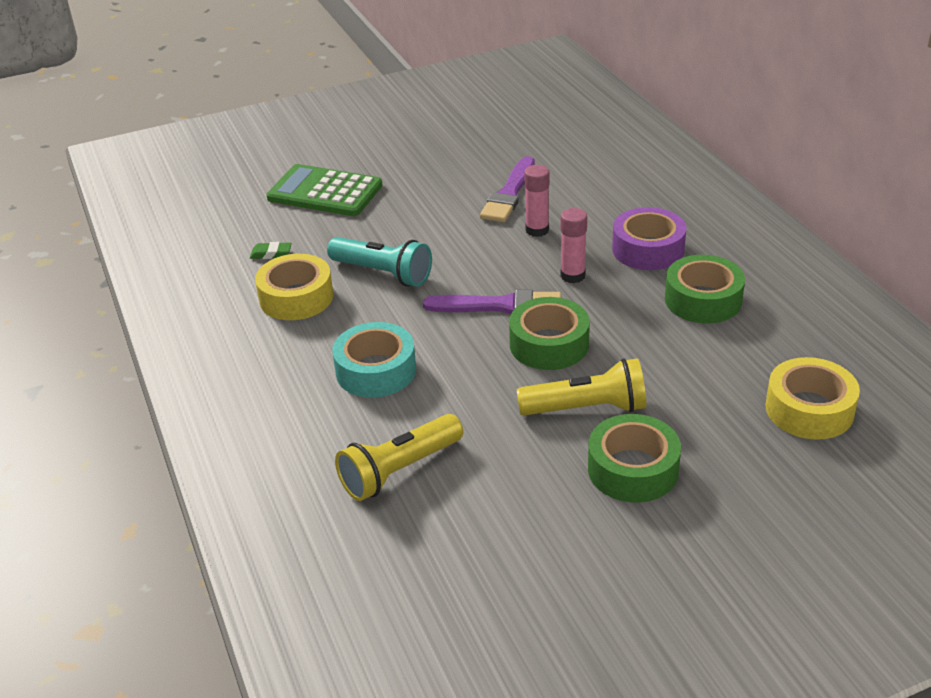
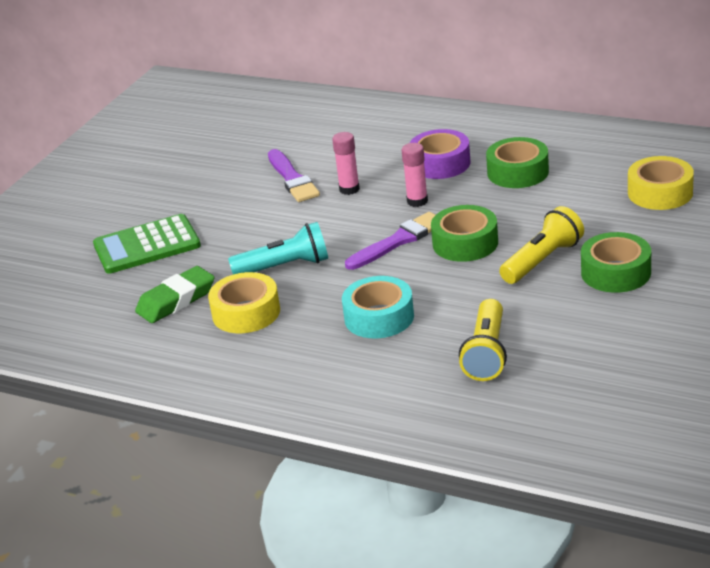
camera: 40 degrees left, 5 degrees down
(271, 254) = (176, 300): green eraser -> green eraser, size x2.04

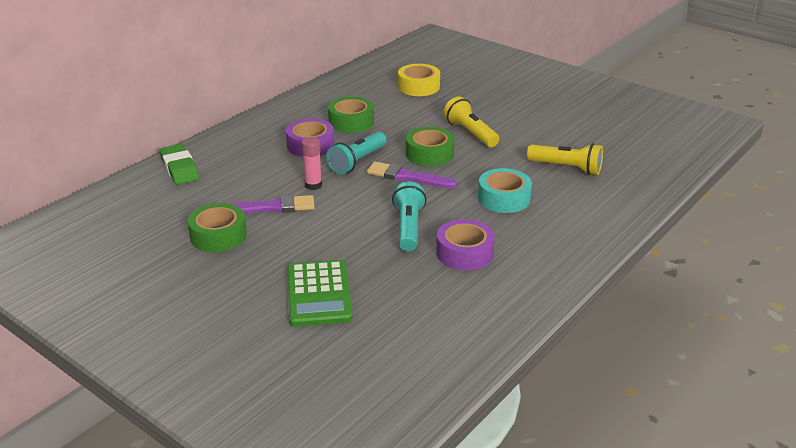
camera: 80 degrees left, 0 degrees up
(176, 300) = (424, 285): green eraser -> green eraser (180, 169)
(246, 313) = (464, 253): yellow tape -> purple tape
(398, 241) = (407, 177): purple brush -> purple brush turned 45 degrees counterclockwise
(417, 201) = (357, 162): pink glue stick -> turquoise flashlight
(616, 272) = (499, 115): green tape -> green tape (218, 235)

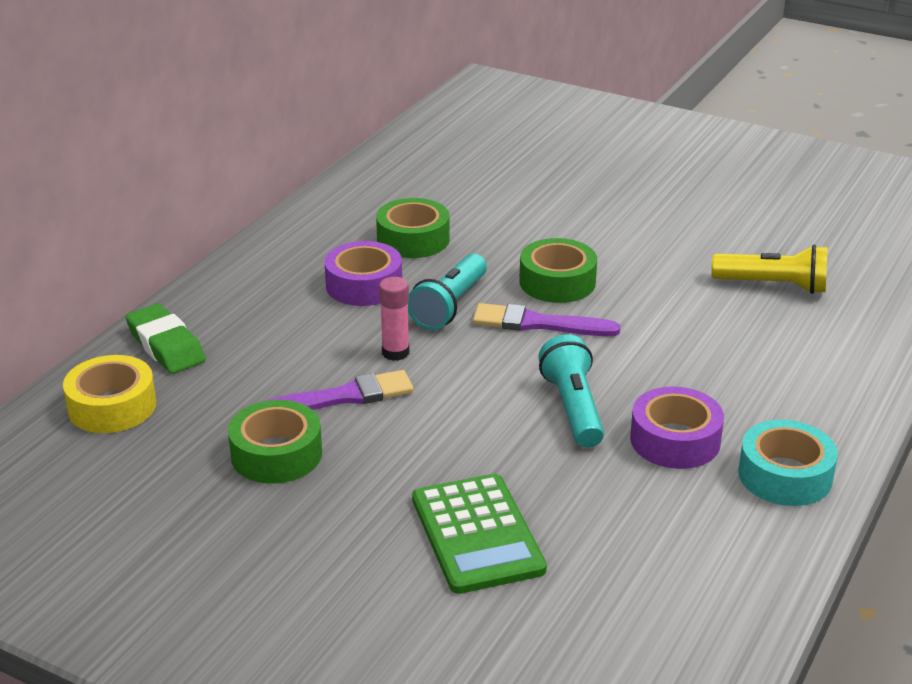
camera: 10 degrees left, 0 degrees up
(418, 87) = (496, 171): yellow tape -> yellow tape (112, 406)
(470, 133) = (606, 242): yellow flashlight -> none
(504, 198) = (699, 344): turquoise tape -> turquoise tape (785, 475)

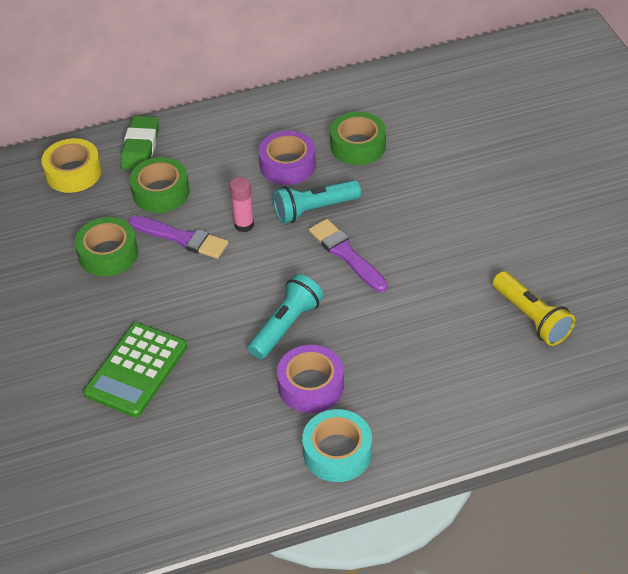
camera: 45 degrees right, 15 degrees up
(557, 282) = (398, 230): green tape -> green tape (161, 192)

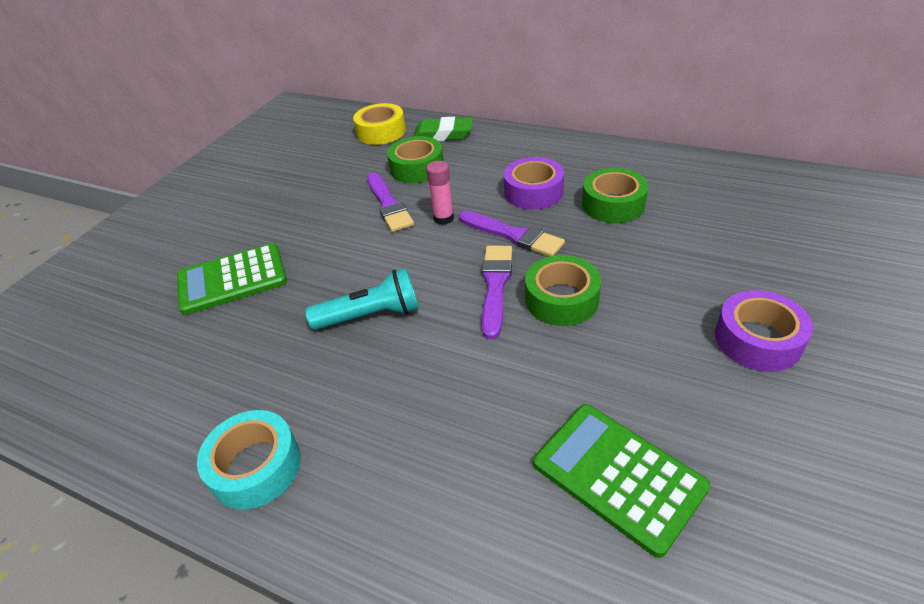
camera: 45 degrees right, 5 degrees down
(108, 254) = (330, 190): green tape -> green tape (561, 299)
(141, 147) = (443, 135): green eraser -> green eraser turned 45 degrees clockwise
(311, 386) = (320, 382): purple tape -> purple tape (757, 340)
(314, 210) = (513, 235): turquoise flashlight -> purple brush
(531, 318) = (618, 475): yellow flashlight -> green calculator

